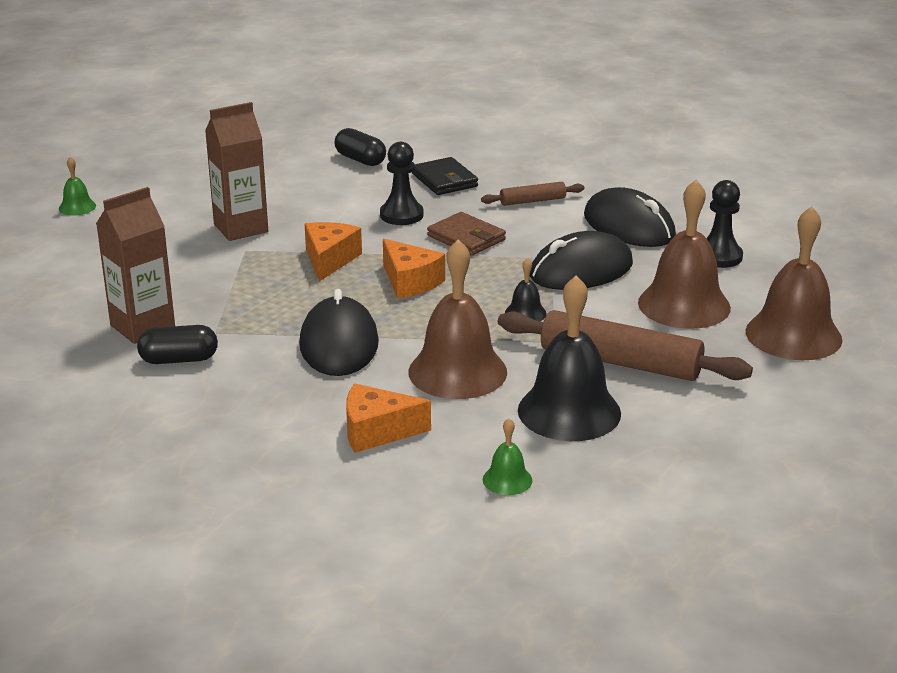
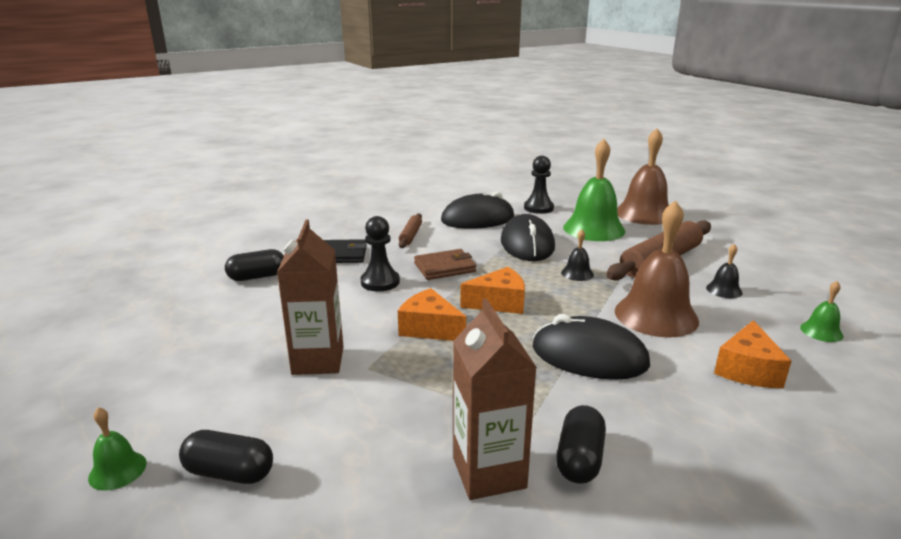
camera: 65 degrees left, 5 degrees down
(93, 240) = (229, 472): none -> black capsule
(569, 411) = (724, 290): black bell -> black bell, size x0.45
(684, 305) = (594, 229): brown bell -> green bell

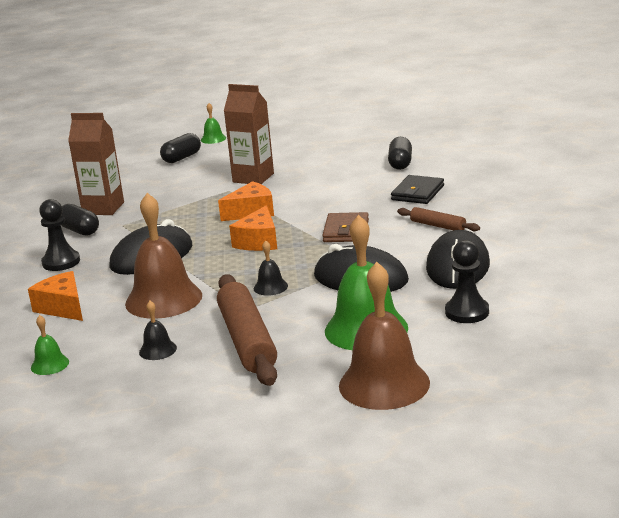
camera: 120 degrees right, 0 degrees up
(380, 282) = (344, 203): black pawn -> black pawn (61, 262)

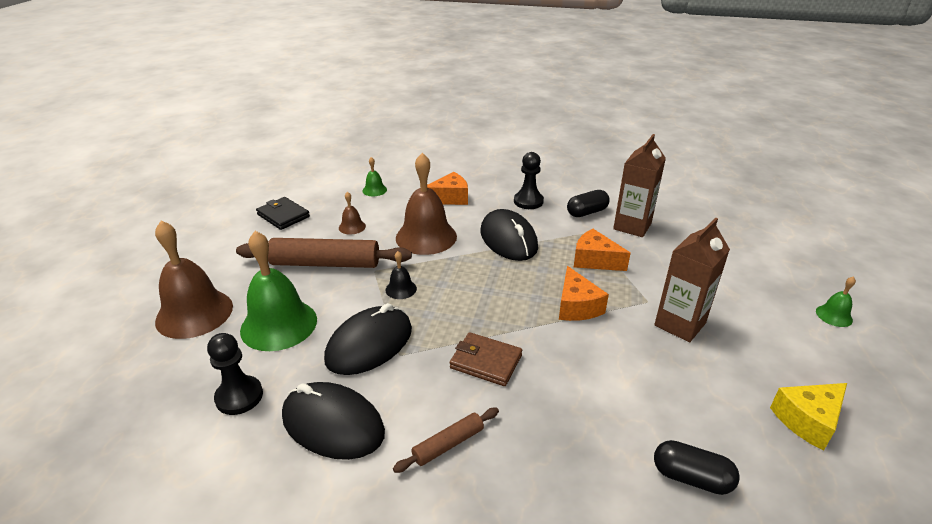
camera: 105 degrees right, 10 degrees up
(158, 350) = (352, 227): black bell -> brown bell
(182, 158) = (764, 284): black capsule -> none
(258, 241) = (500, 298): orange cheese -> orange cheese (594, 260)
(329, 142) = (808, 420): none -> yellow cheese
(417, 193) = (565, 460): black wallet -> black wallet (283, 215)

